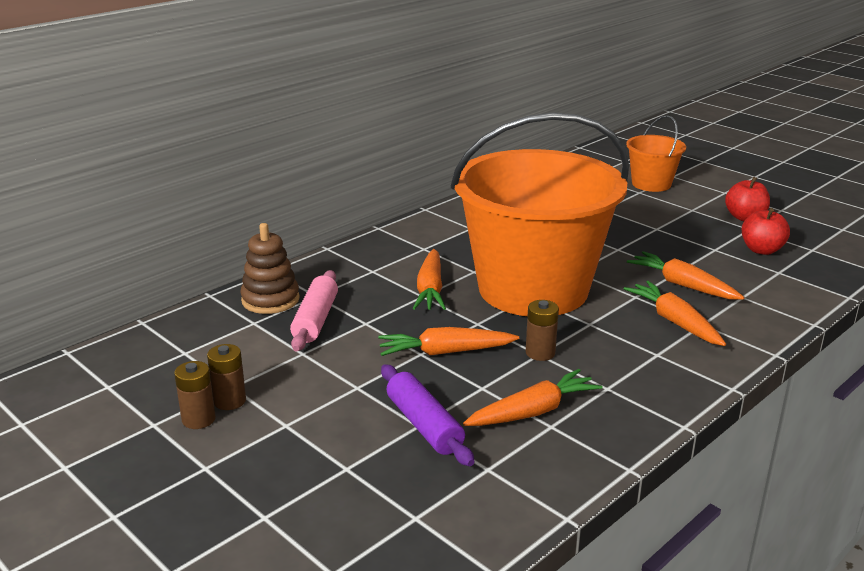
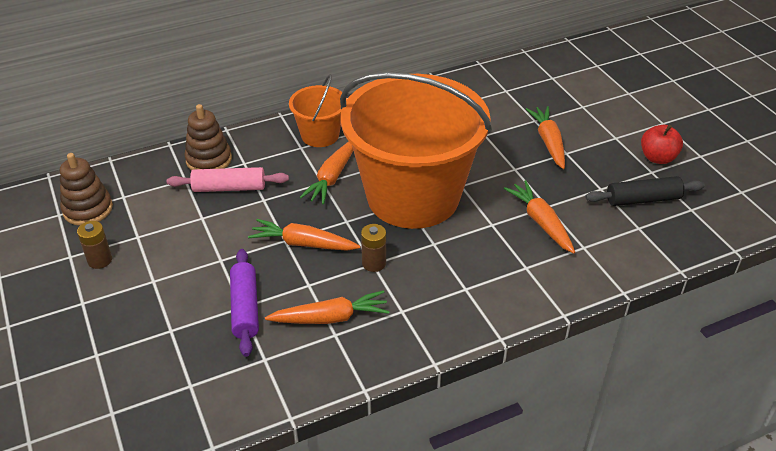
camera: 20 degrees right, 15 degrees up
(145, 373) = (88, 209): none -> brown stacking toy
(229, 401) = (128, 249): brown battery -> none
(316, 320) = (229, 188): pink rolling pin -> pink rolling pin turned 60 degrees clockwise
(651, 184) = (601, 99): orange bucket -> orange bucket (320, 135)
(674, 322) = (504, 259): orange carrot -> orange carrot (548, 142)
(761, 250) = (642, 199): red apple -> black rolling pin

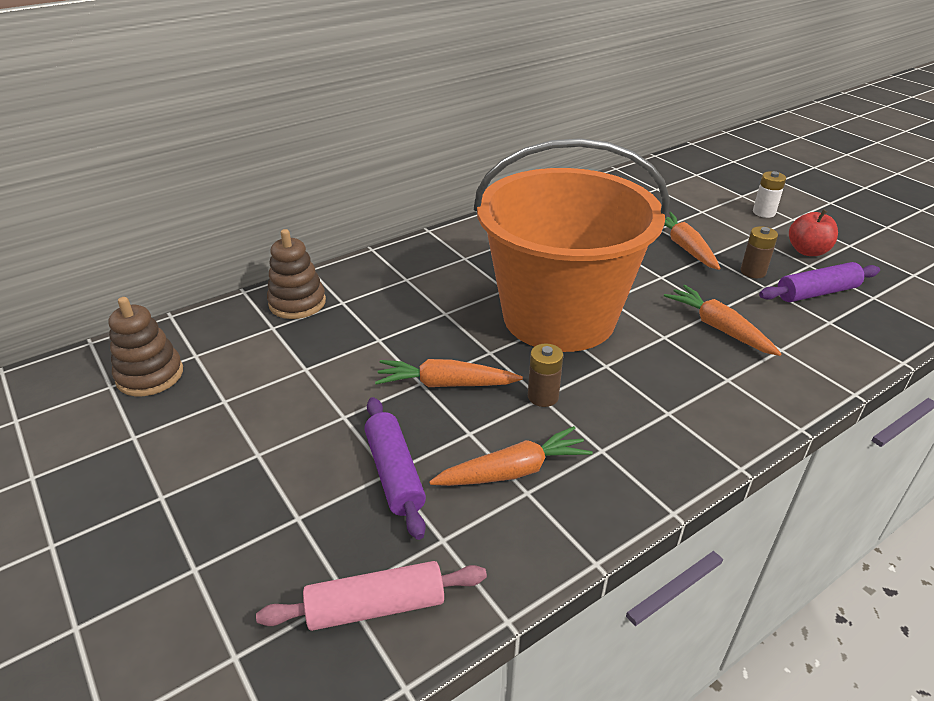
camera: 10 degrees left, 5 degrees down
(100, 260) = (177, 436): brown battery -> brown battery (753, 272)
(229, 188) = (331, 331): pink rolling pin -> pink rolling pin (376, 606)
(320, 135) = (424, 264): orange bucket -> none
(332, 178) = (455, 307): orange carrot -> none
(639, 113) = (764, 212): none -> white battery
(642, 199) = (816, 292): black rolling pin -> purple rolling pin

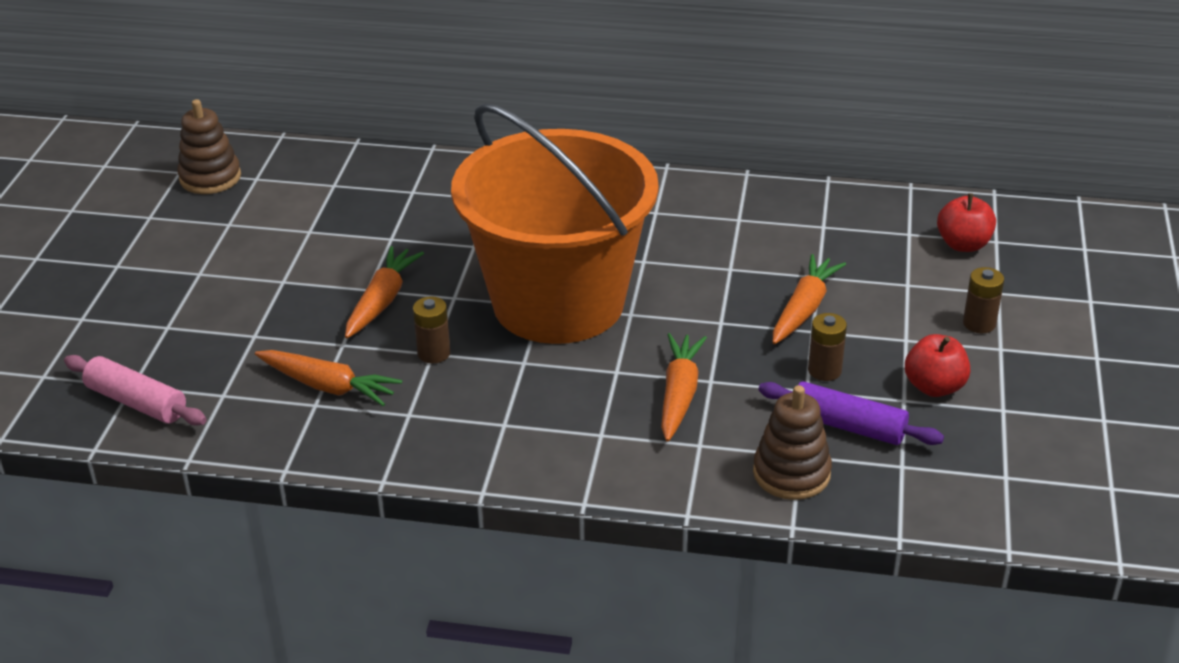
camera: 45 degrees right, 0 degrees up
(297, 303) = (379, 173): brown stacking toy -> brown stacking toy (791, 473)
(394, 473) = (256, 338): purple rolling pin -> none
(445, 384) = (382, 301): orange carrot -> orange carrot turned 60 degrees clockwise
(687, 182) = (963, 244): none -> red apple
(764, 212) = (979, 323): white battery -> brown battery

